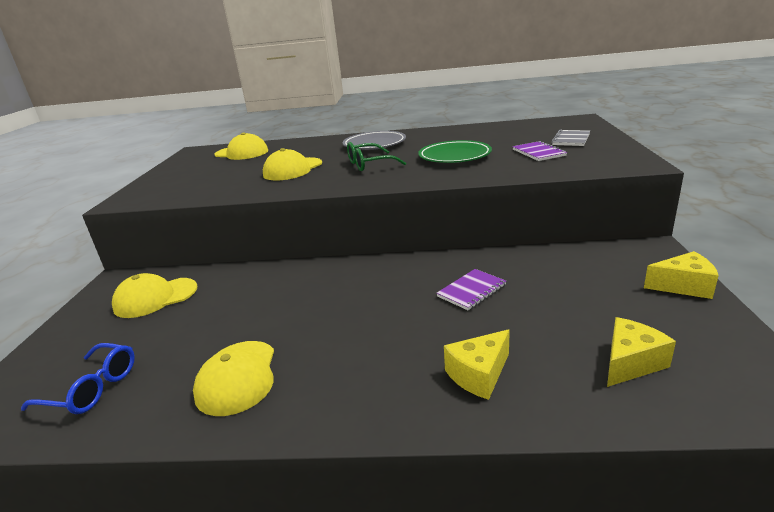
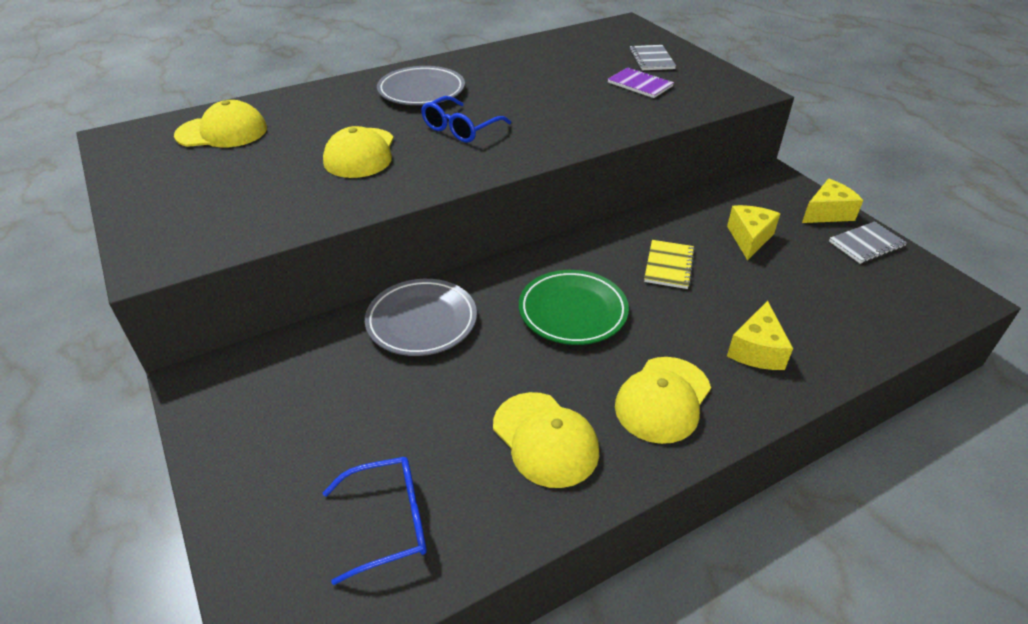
camera: 35 degrees left, 15 degrees up
(155, 298) = (305, 387): yellow cap -> yellow cap (663, 399)
(258, 281) = (421, 321): none -> grey plate
(369, 164) = (460, 129): green glasses -> blue glasses
(454, 156) = (553, 101): green plate -> green plate (572, 311)
(471, 291) = (669, 266): purple notebook -> yellow notebook
(630, 363) = (849, 299): yellow cheese -> yellow cheese (749, 238)
(705, 321) = (866, 244): none -> grey notebook

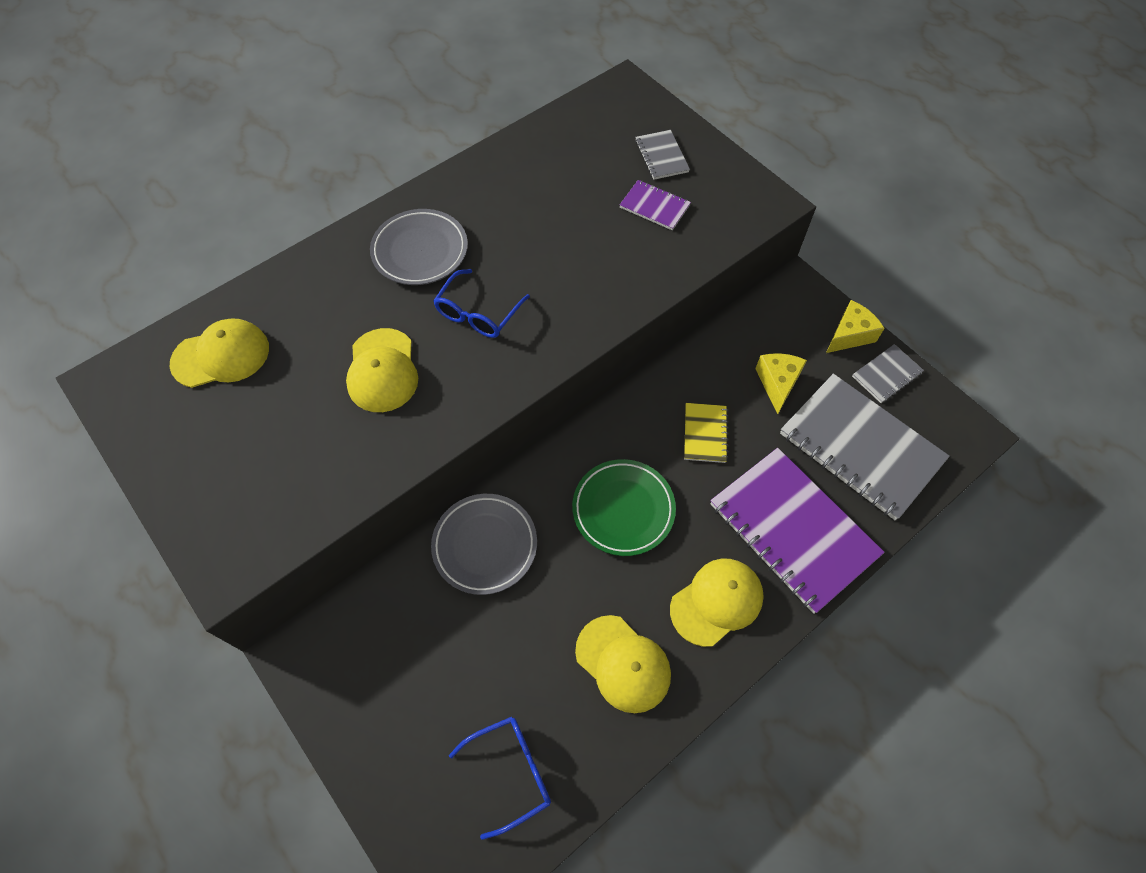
camera: 10 degrees left, 20 degrees up
(663, 399) = (716, 602): yellow cap -> yellow cap turned 150 degrees counterclockwise
(757, 350) = (792, 530): yellow cheese -> purple notebook
(836, 294) = (860, 447): none -> grey notebook

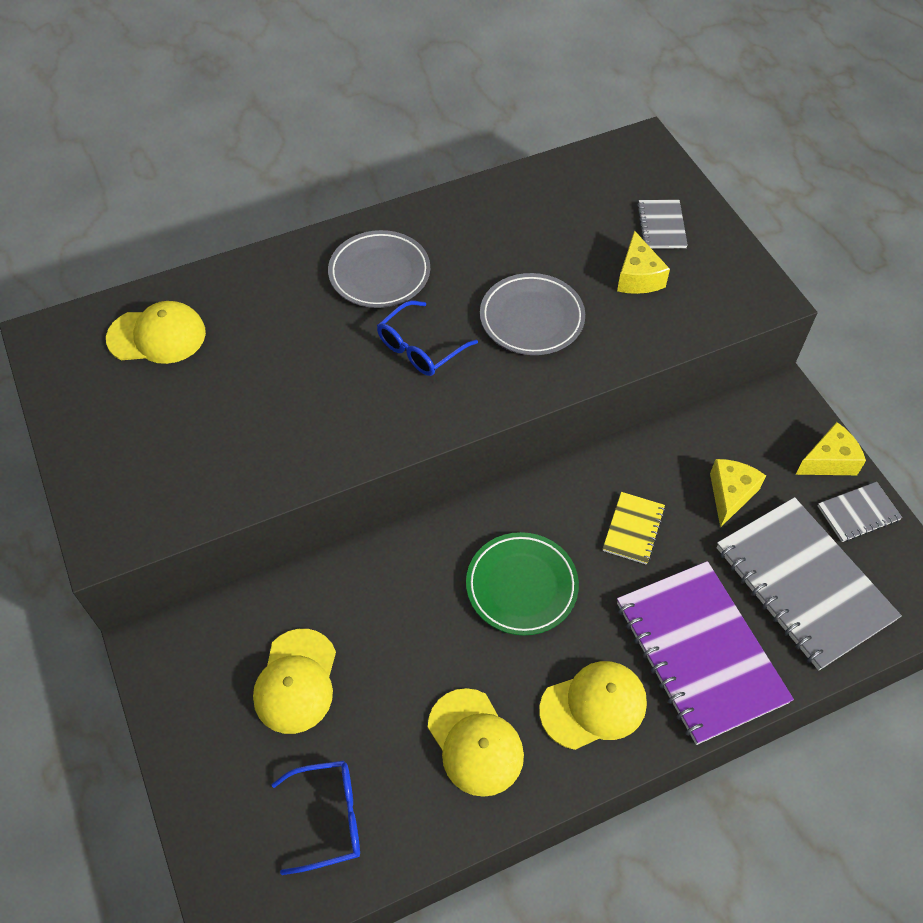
camera: 15 degrees right, 5 degrees down
(382, 371) = (308, 384): yellow cap -> yellow cap (296, 681)
(485, 545) = (367, 587): grey plate -> grey plate (532, 318)
(654, 206) = (638, 277): purple notebook -> yellow cheese

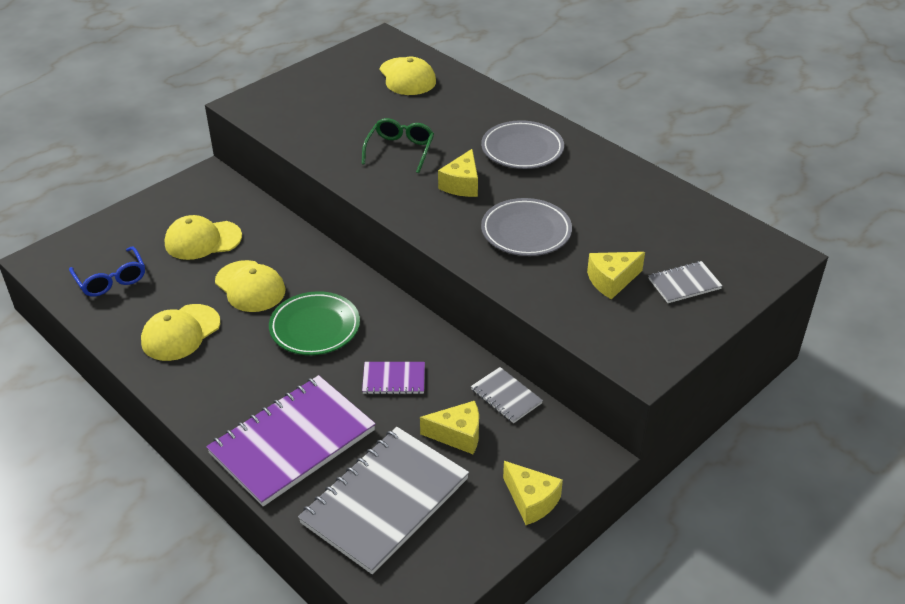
camera: 70 degrees right, 15 degrees down
(319, 388) = (400, 150): none -> green glasses
(420, 348) = (462, 184): blue glasses -> yellow cheese
(593, 706) = (226, 388): yellow cap -> yellow cap (250, 287)
(633, 529) = (394, 379): yellow notebook -> purple notebook
(858, 513) = (481, 532): grey notebook -> grey notebook (506, 396)

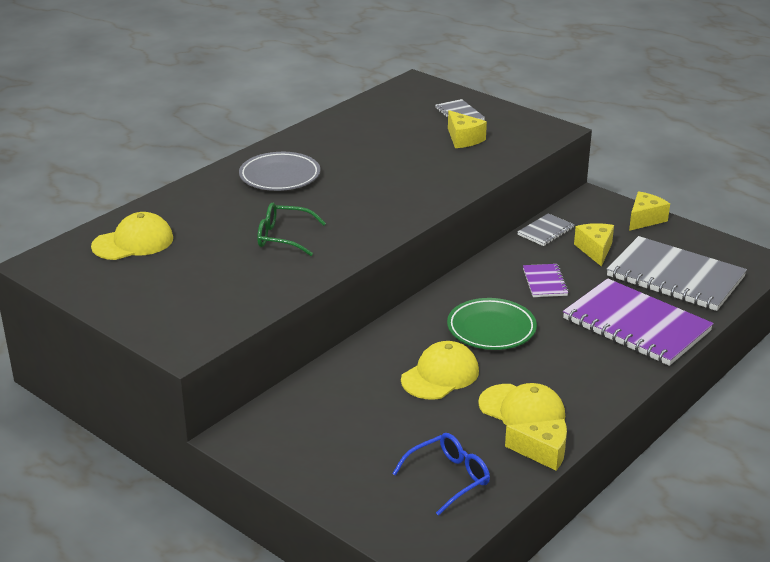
camera: 95 degrees left, 10 degrees down
(202, 240) = (366, 420): yellow cap -> none
(462, 184) = (341, 203): yellow cheese -> yellow cheese (543, 452)
(526, 232) = (408, 172): grey plate -> none

